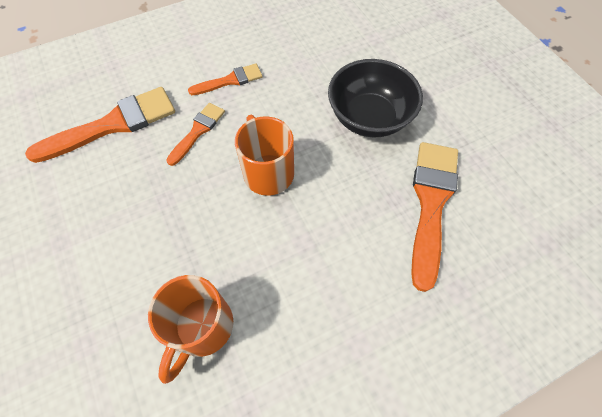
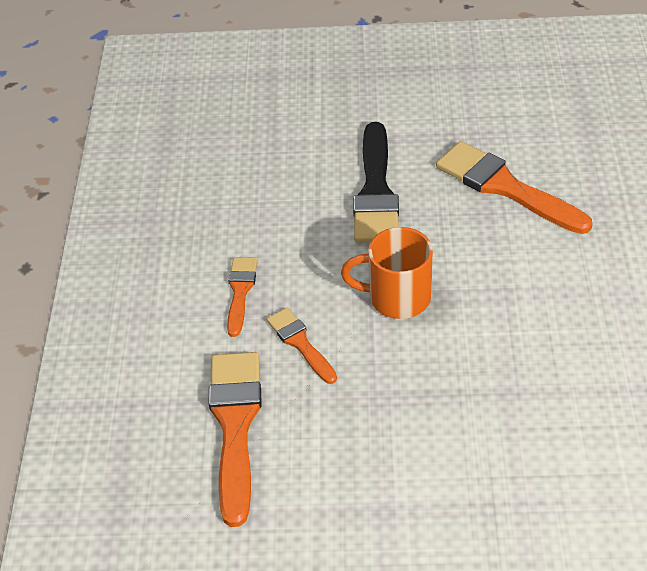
camera: 60 degrees left, 15 degrees down
(202, 328) = (550, 403): orange mug -> none
(369, 118) = (376, 191): black bowl -> black brush

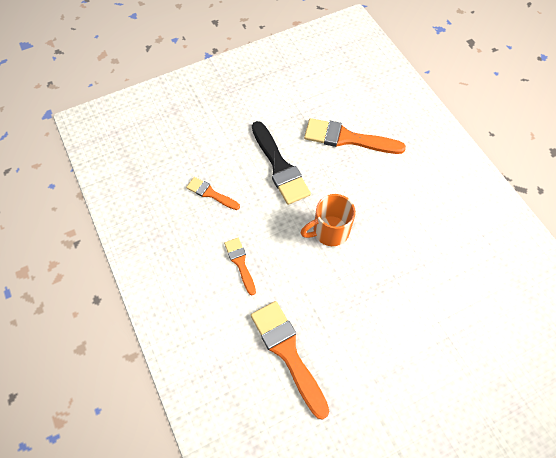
camera: 30 degrees left, 15 degrees up
(300, 343) = (293, 283): orange brush -> orange brush (210, 193)

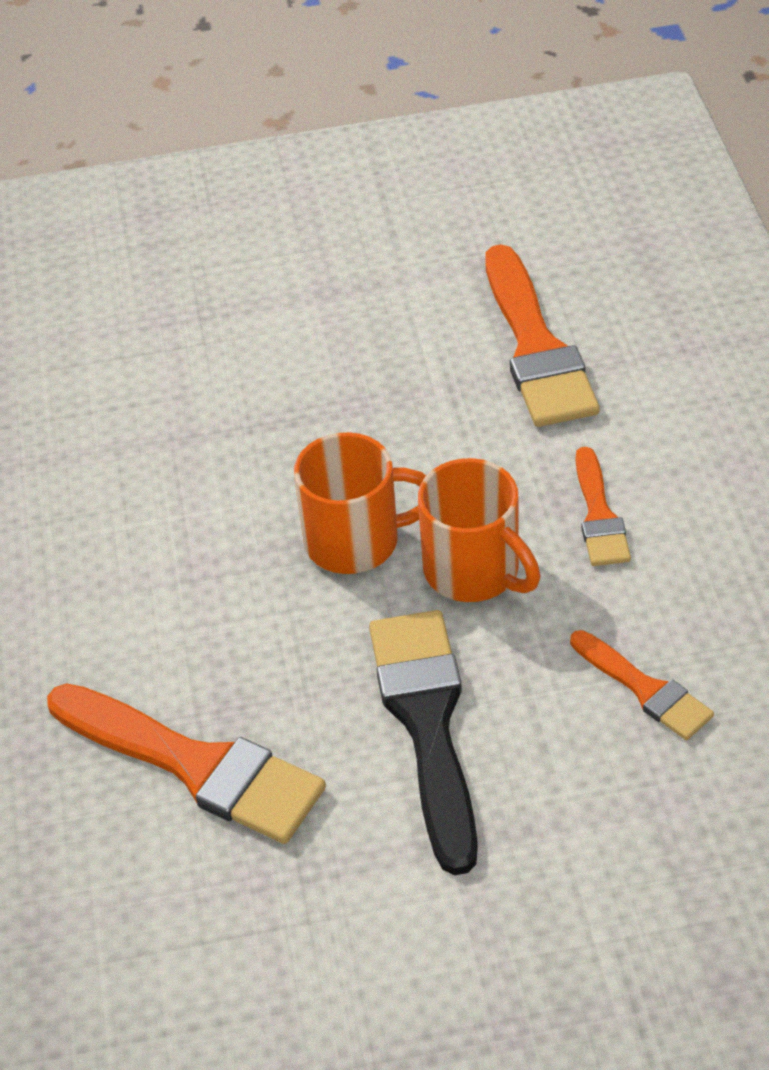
camera: 160 degrees left, 15 degrees down
(281, 227) = (474, 571): none -> orange mug

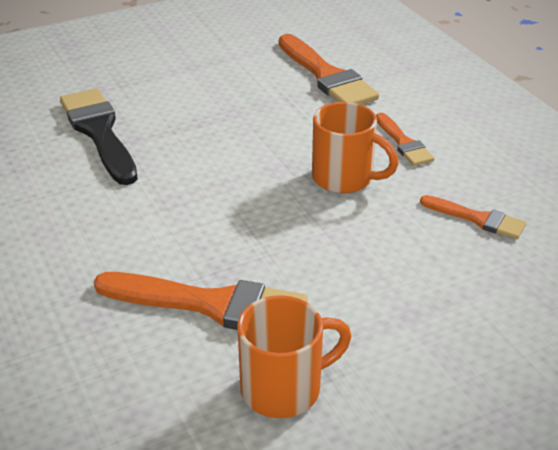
camera: 20 degrees left, 10 degrees down
(356, 541) = (264, 174): orange mug -> orange mug (284, 388)
(427, 724) = (355, 257): black brush -> black brush (99, 132)

